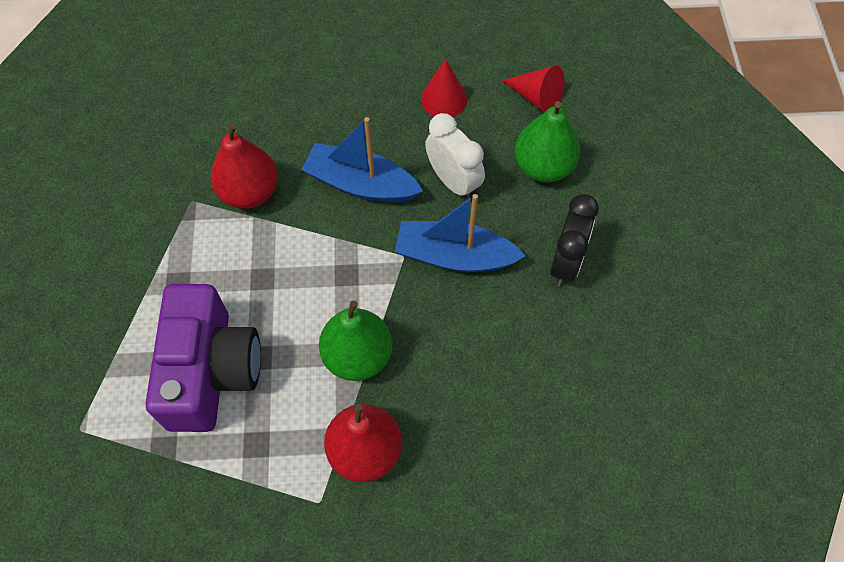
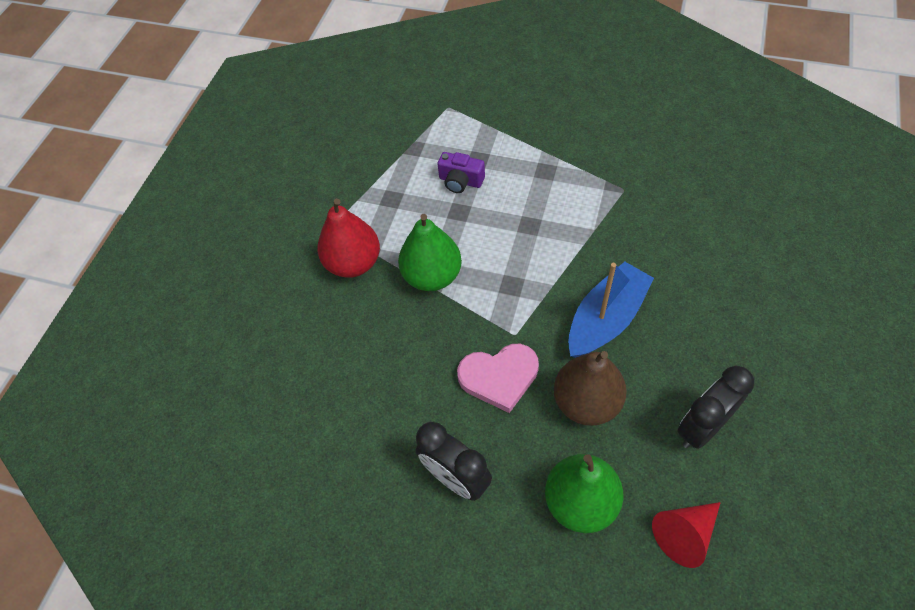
camera: 115 degrees right, 5 degrees down
(211, 371) = (460, 181): purple camera -> purple camera, size x0.44
(250, 192) = (621, 231): red pear -> none
(444, 99) = (702, 427): red cone -> black clock
(453, 182) = (586, 402): white clock -> brown pear
(455, 256) = (499, 377): blue boat -> pink heart

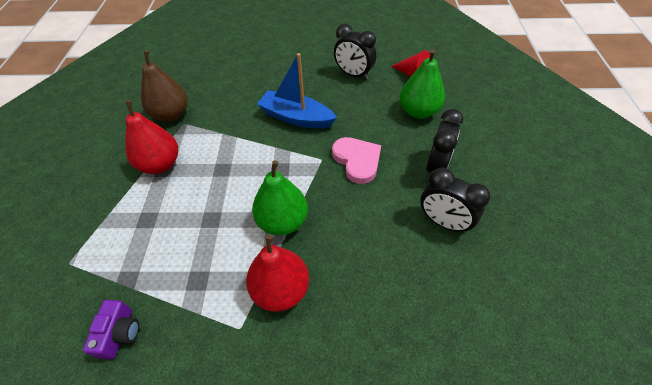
camera: 110 degrees left, 5 degrees down
(367, 448) = (443, 222): none -> black clock
(460, 181) = (174, 227): purple camera -> purple camera (120, 333)
(555, 168) = (160, 164): none -> red pear
(586, 402) = (358, 118): brown pear -> brown pear (171, 115)

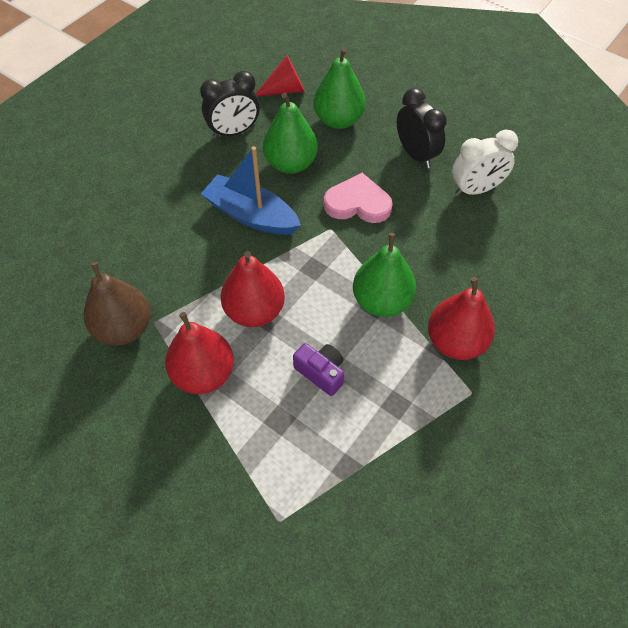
camera: 55 degrees left, 5 degrees up
(120, 333) = (408, 496): purple camera -> purple camera (321, 372)
(223, 160) = (254, 311): none -> red pear
(296, 118) = (251, 215): blue boat -> blue boat turned 60 degrees clockwise
(356, 111) = (290, 164): none -> green pear
(443, 222) = (476, 189): black clock -> white clock

